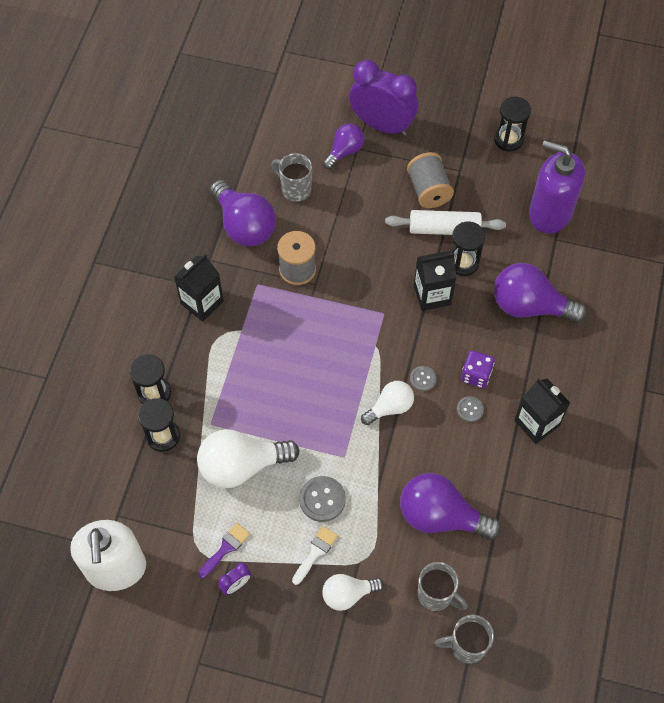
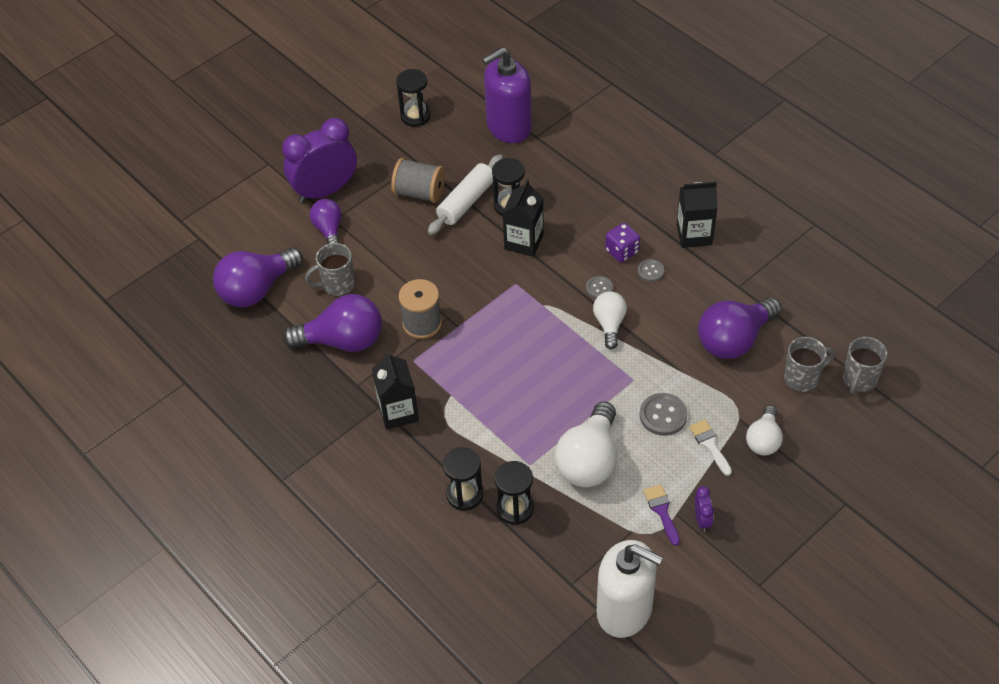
camera: 55 degrees left, 10 degrees down
(529, 306) = (585, 184): purple light bulb -> purple light bulb (256, 289)

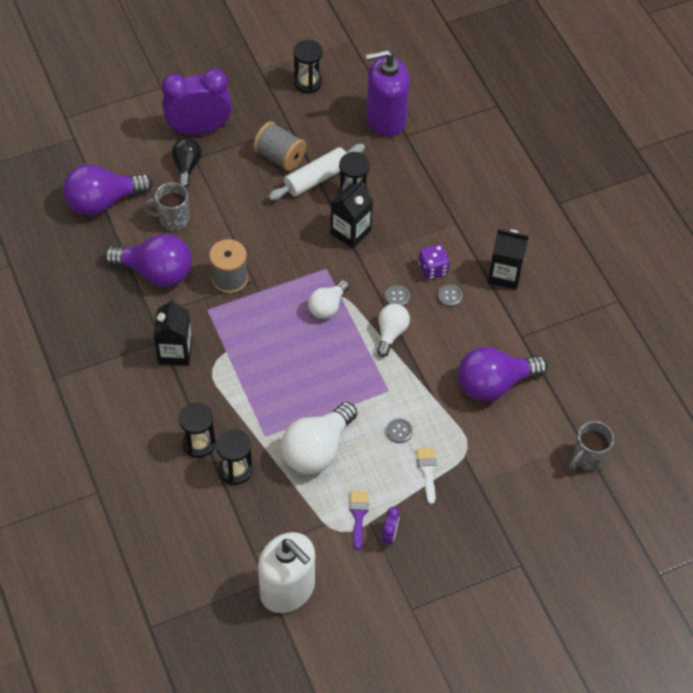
camera: 15 degrees right, 5 degrees up
(329, 230) = (187, 167): purple light bulb -> black light bulb
(663, 415) = (399, 431): grey button -> grey button, size x0.60
(763, 440) = (476, 483): white light bulb -> white light bulb (327, 307)
(802, 378) = (538, 439): grey mug -> none

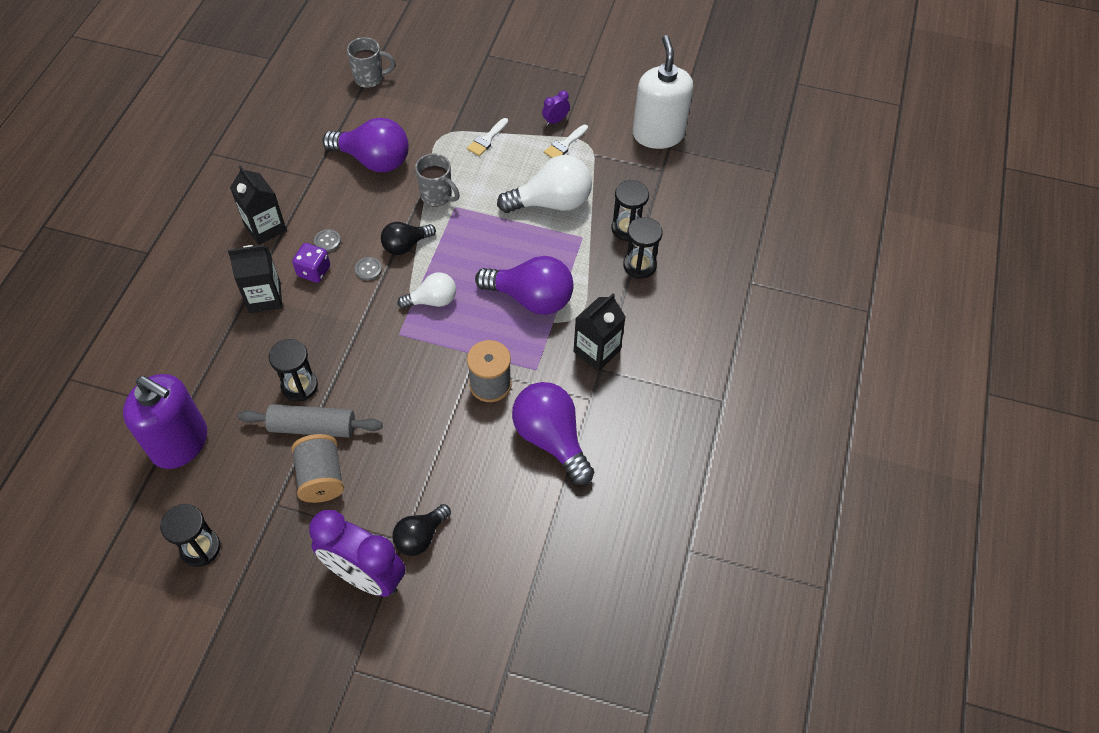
camera: 140 degrees left, 0 degrees up
(103, 202) = (539, 558): purple light bulb -> purple light bulb (531, 298)
(172, 219) = (488, 484): grey mug -> grey mug (437, 196)
(317, 178) = (313, 427): white rolling pin -> grey rolling pin
(350, 232) = (342, 351): black carton -> black carton (264, 297)
(358, 515) = (564, 144): purple brush -> white brush
(391, 333) = (405, 245): white light bulb -> black light bulb
(399, 431) = (478, 175): grey button -> none

